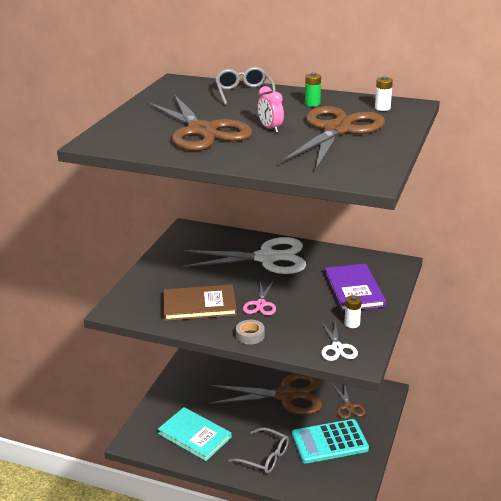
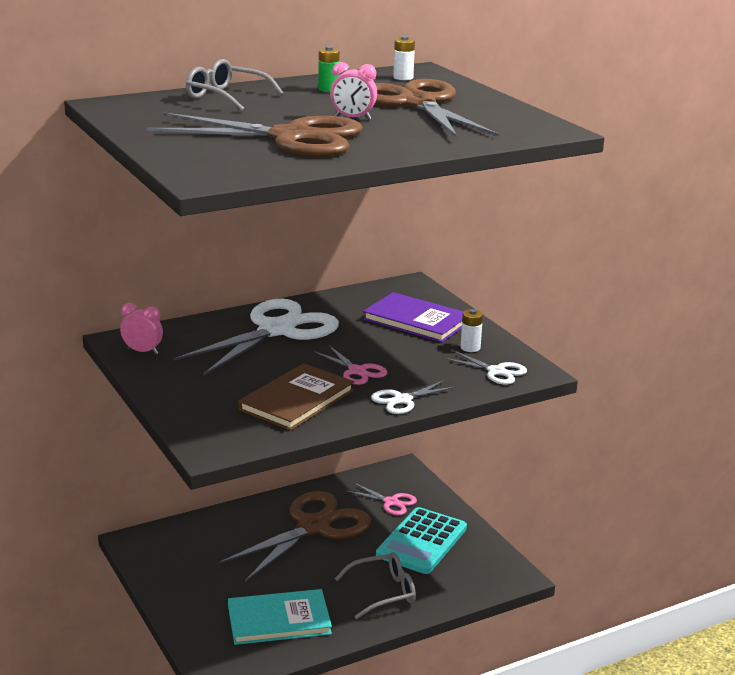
camera: 50 degrees left, 5 degrees down
(184, 239) = (142, 351): none -> pink clock
(250, 335) = (402, 400): grey tape -> white scissors
(348, 407) = (391, 502): brown scissors -> pink scissors

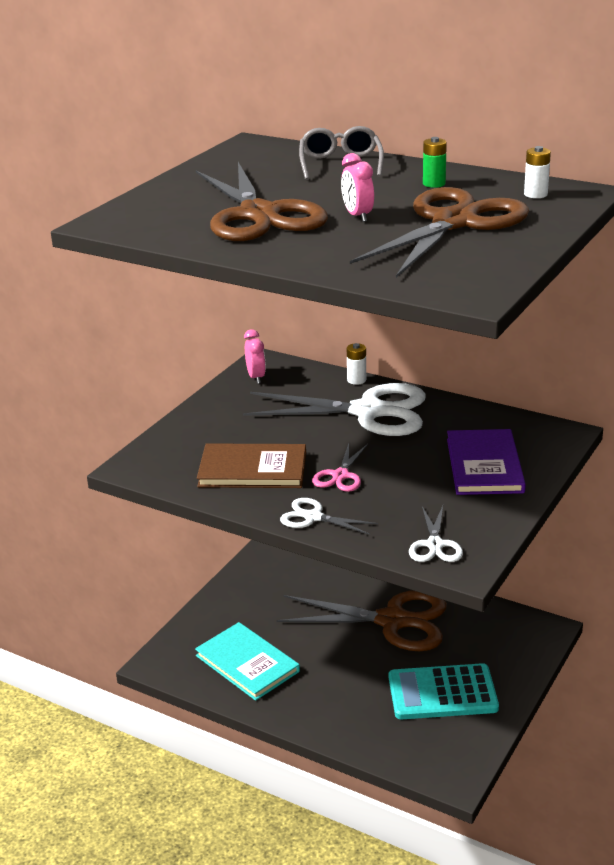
camera: 60 degrees right, 5 degrees up
(383, 592) = (342, 704): grey glasses -> none
(391, 502) = (483, 646): pink scissors -> none
(470, 348) = (467, 513): white battery -> white battery (356, 380)

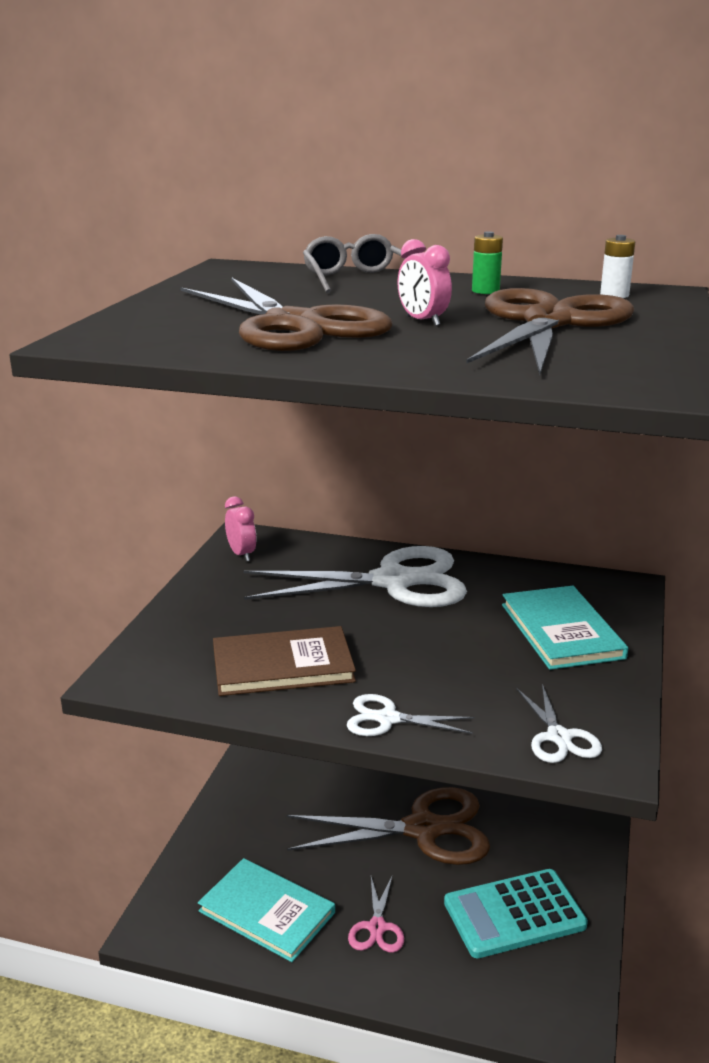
camera: 15 degrees left, 5 degrees down
(340, 475) = (397, 661): pink scissors -> pink scissors (377, 927)
(356, 380) = (362, 547): white battery -> none
(484, 465) = (561, 631): purple book -> turquoise book

